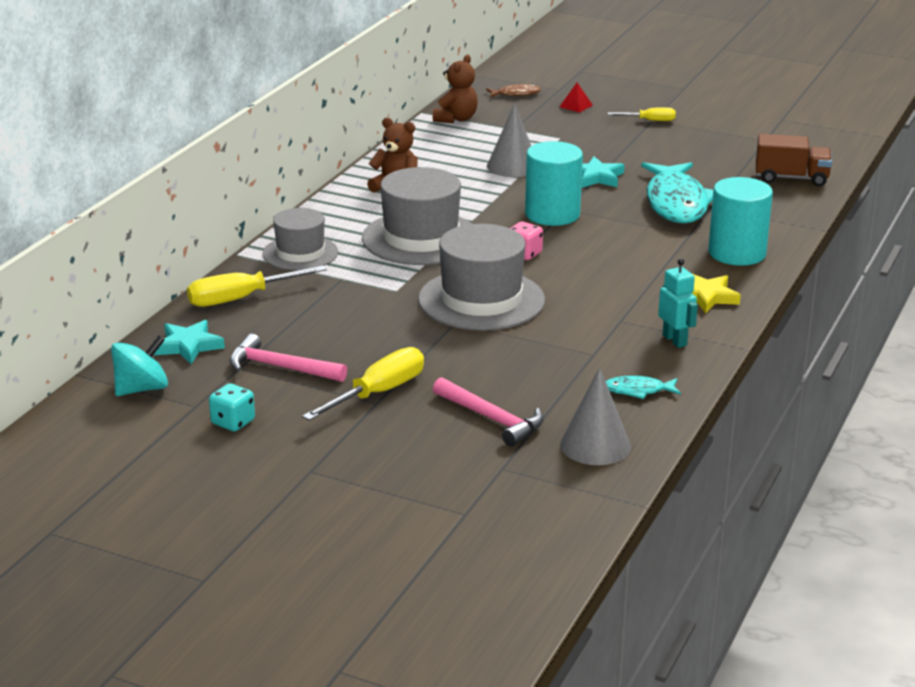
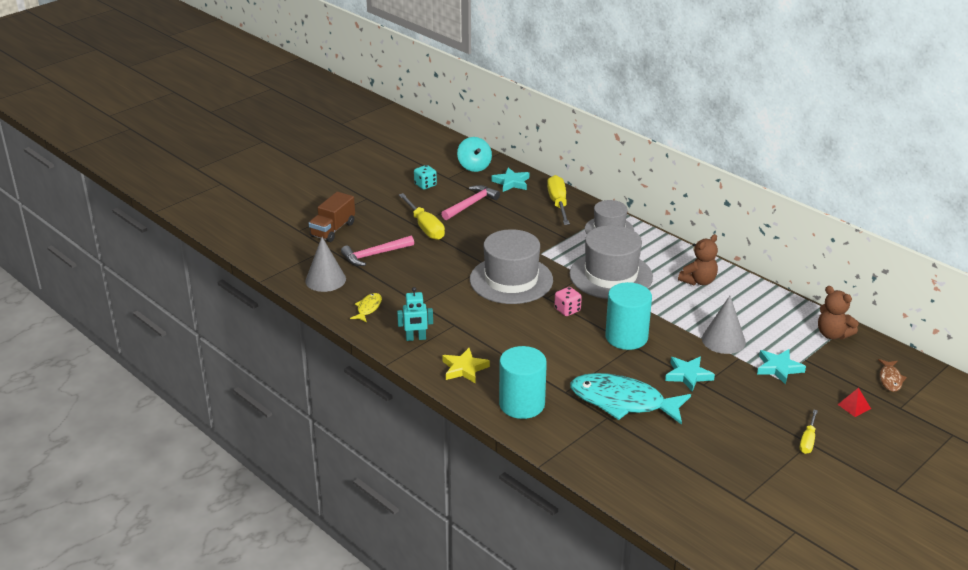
camera: 110 degrees right, 5 degrees up
(542, 138) = (778, 368): none -> turquoise star
(638, 391) = (368, 308): turquoise fish -> yellow fish
(791, 178) = (648, 484): brown truck -> brown truck (333, 230)

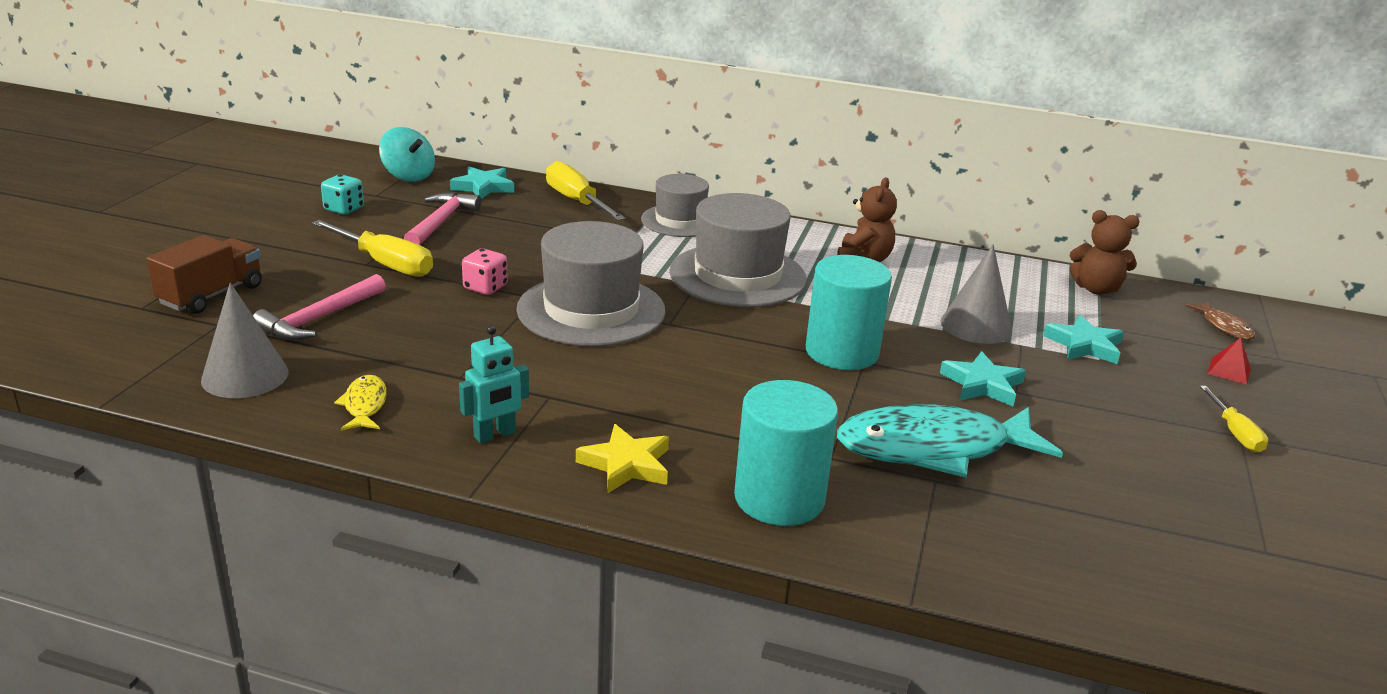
camera: 30 degrees left, 5 degrees down
(333, 230) = (211, 295): brown truck -> brown truck turned 150 degrees counterclockwise
(567, 310) = (718, 334): pink dice -> pink dice (485, 287)

